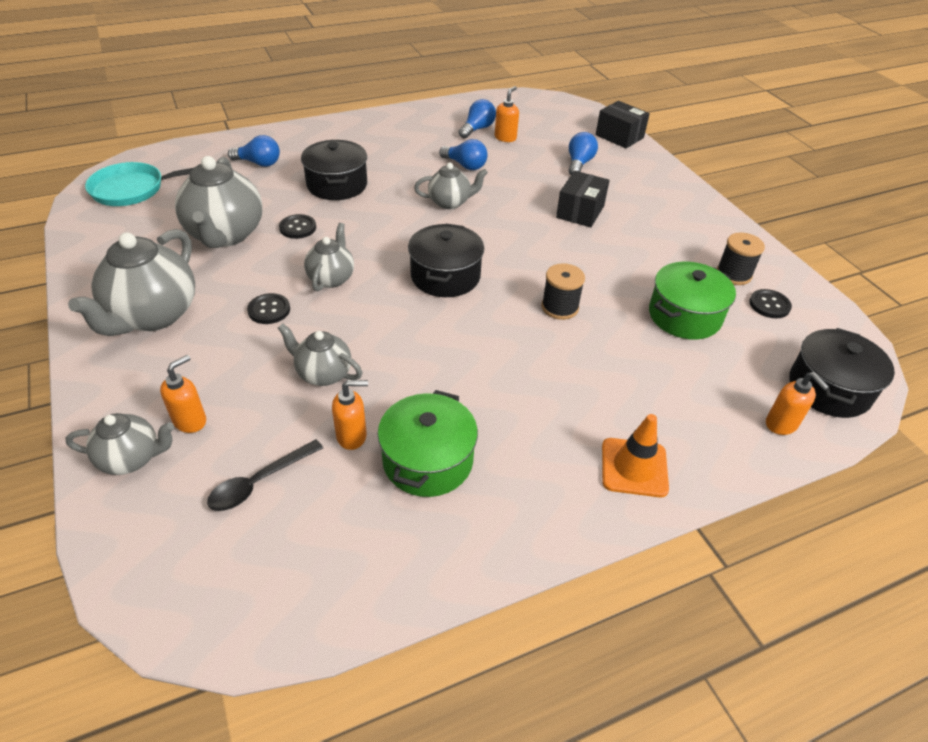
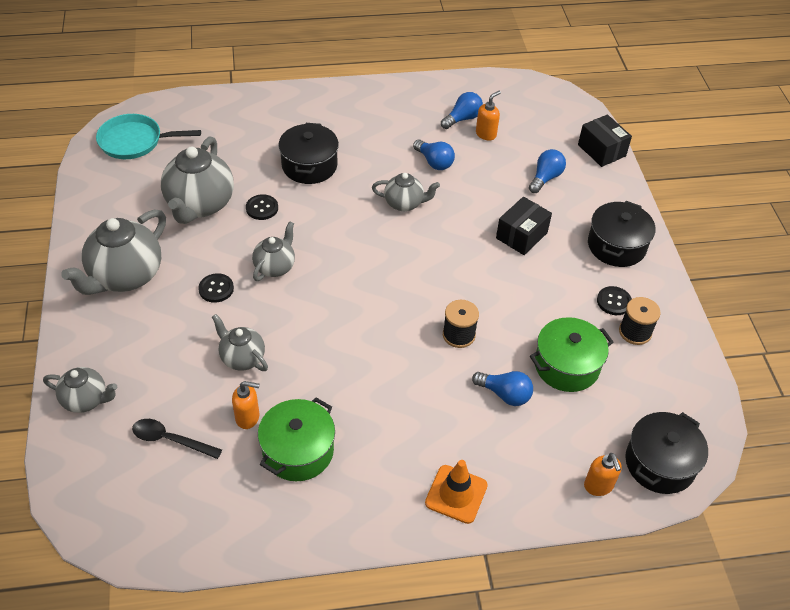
camera: 15 degrees right, 5 degrees up
(190, 421) = (133, 378): orange soap dispenser -> none
(259, 163) = (247, 129): blue light bulb -> blue light bulb (504, 394)
(259, 482) = (170, 440): black spoon -> black spoon turned 45 degrees clockwise
(445, 276) = (371, 283): black pot -> black pot (616, 246)
(769, 305) = (651, 371): black button -> black button (614, 301)

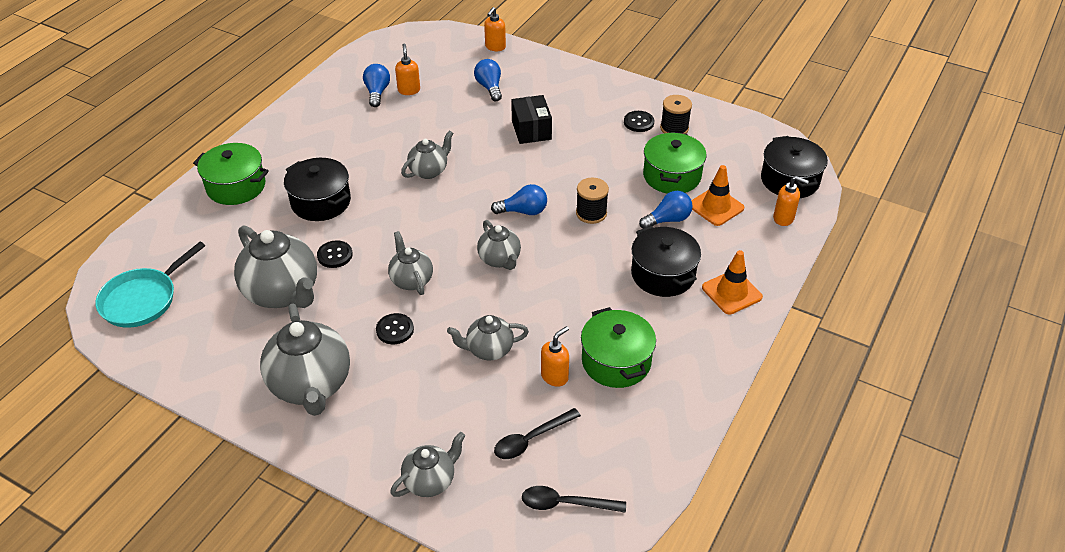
camera: 50 degrees left, 5 degrees down
(121, 500) = (565, 503): none -> black spoon
(282, 113) = (236, 186): none -> green pot
(346, 307) = (500, 260): none -> grey teapot
(434, 162) = (405, 132): blue light bulb -> blue light bulb (523, 211)
(559, 422) = (716, 207): none -> orange traffic cone
(601, 150) = (495, 47): black box -> orange soap dispenser
(616, 246) = (591, 92): black pot -> black pot (663, 274)

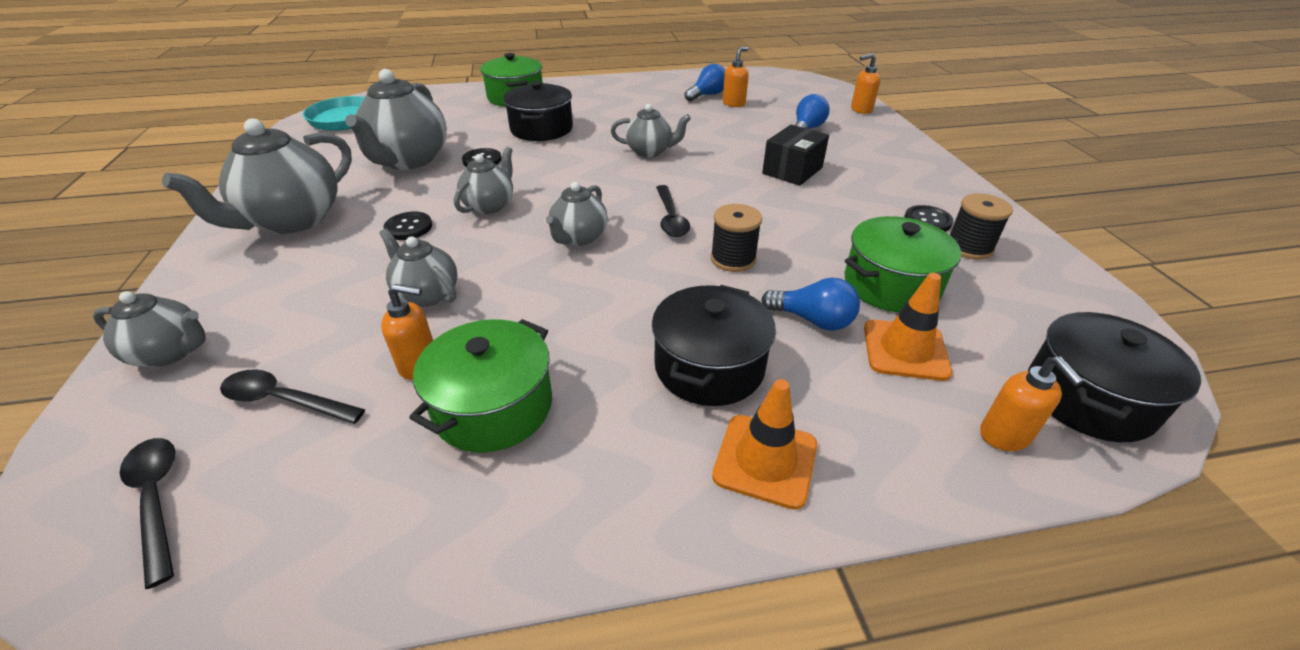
camera: 50 degrees right, 5 degrees down
(523, 211) = (670, 218): blue light bulb -> black spoon

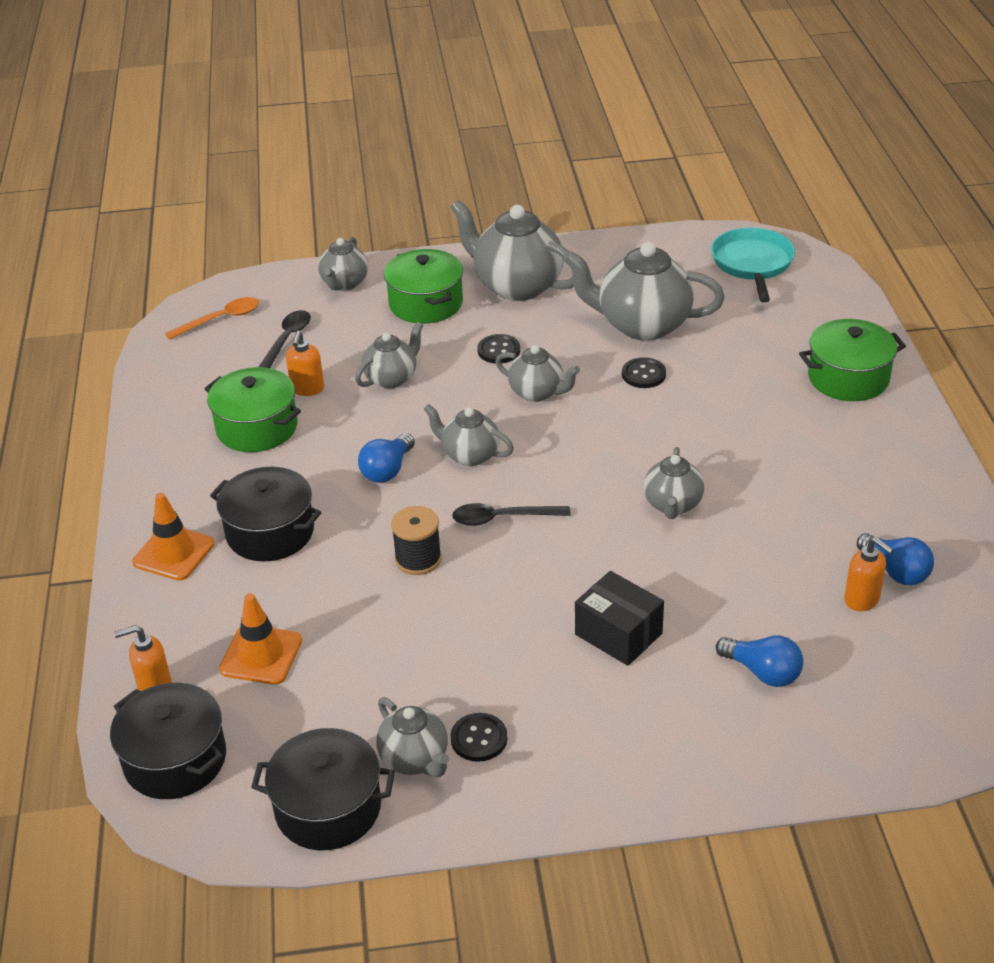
camera: 95 degrees right, 0 degrees up
(157, 500) = (220, 319): black spoon -> orange spoon
(541, 129) = (737, 410): black pot -> black pot (328, 808)
(812, 320) = (313, 602): blue light bulb -> blue light bulb (387, 470)
(861, 110) = (859, 760): orange soap dispenser -> none
(891, 285) = (355, 670): green pot -> green pot (425, 303)
(969, 247) = (415, 759): black spool -> grey teapot

